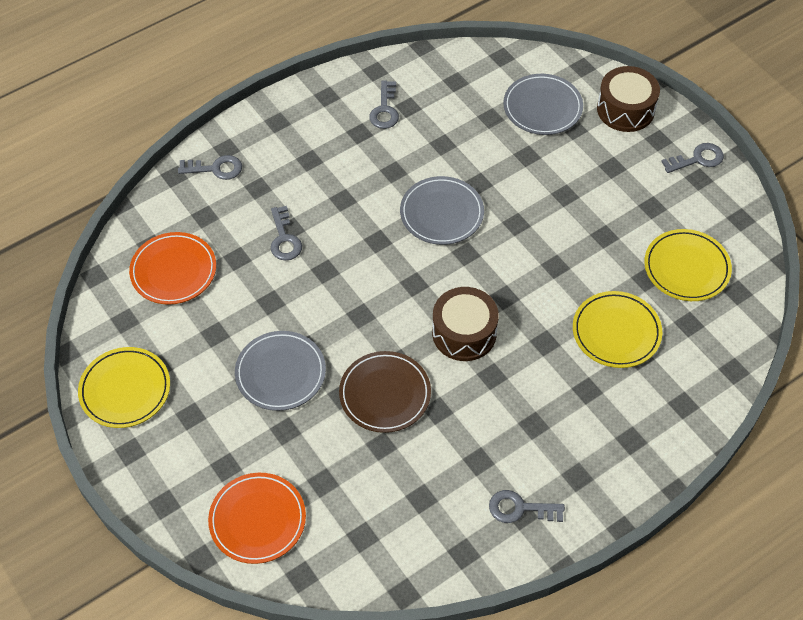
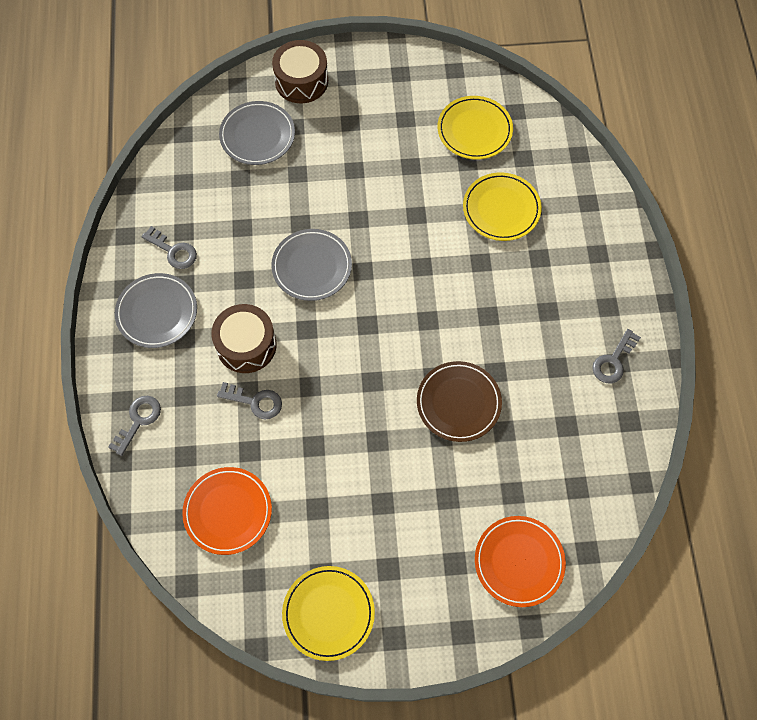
camera: 60 degrees left, 10 degrees up
(280, 373) = (390, 473): grey plate -> grey plate (157, 312)
(464, 333) = (437, 314): brown drum -> brown drum (246, 345)
(698, 159) = (382, 63): grey key -> none

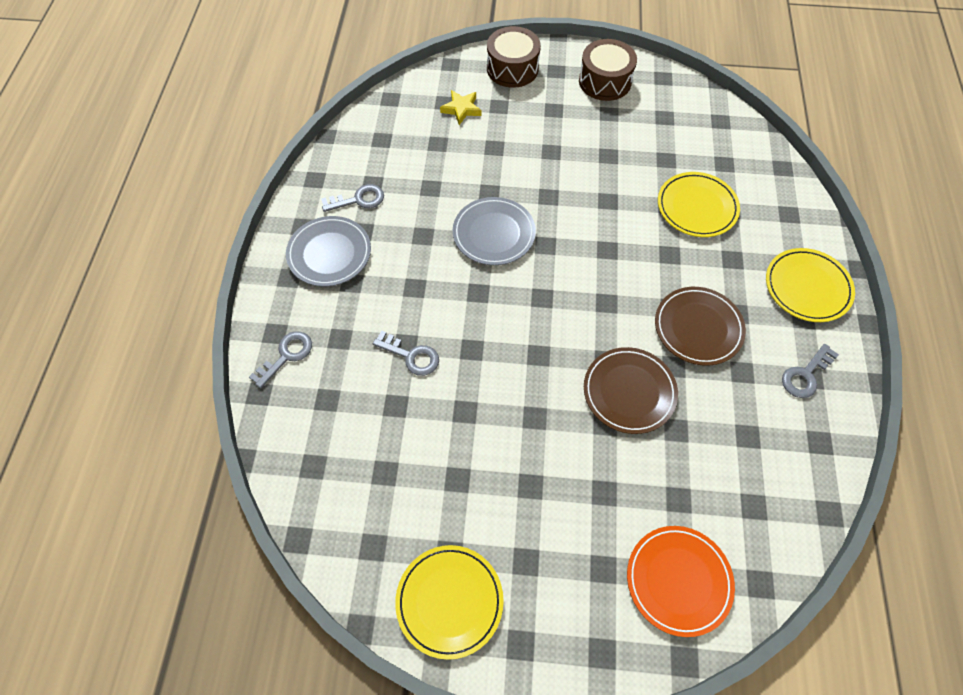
camera: 10 degrees right, 5 degrees down
(173, 251) = (358, 200): grey key -> grey key turned 60 degrees counterclockwise
(228, 511) = (359, 466): orange plate -> none
(246, 345) = (413, 298): brown drum -> brown drum (605, 81)
(257, 135) = (461, 109): grey plate -> yellow star
(474, 130) = (677, 132): yellow plate -> yellow plate (807, 287)
(514, 331) = (698, 328): none -> brown plate

